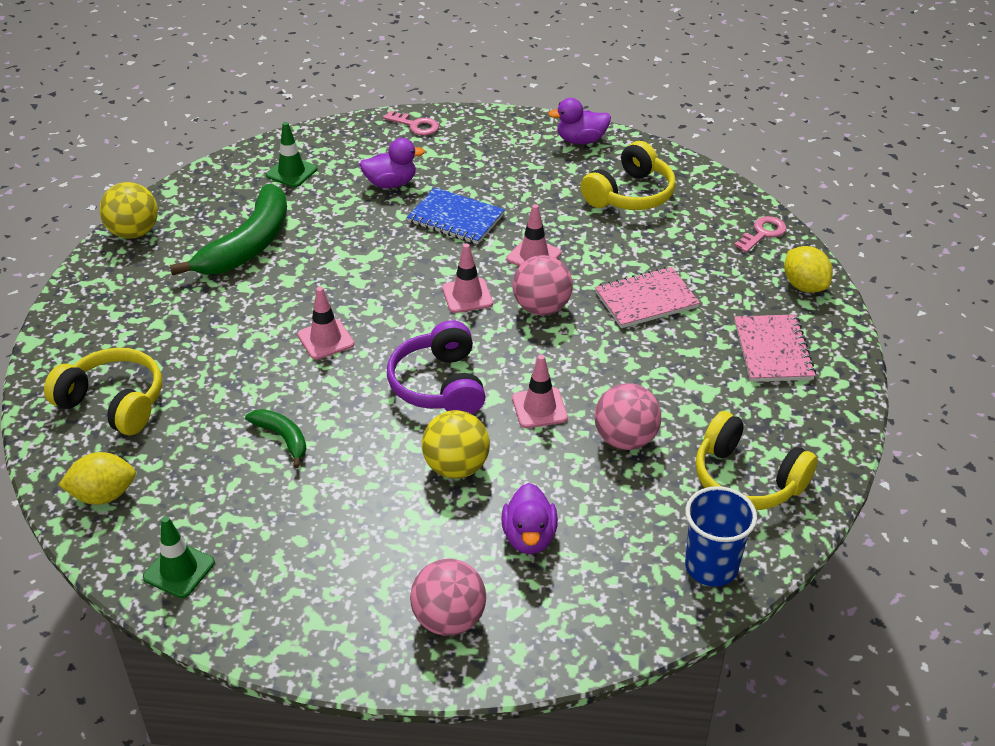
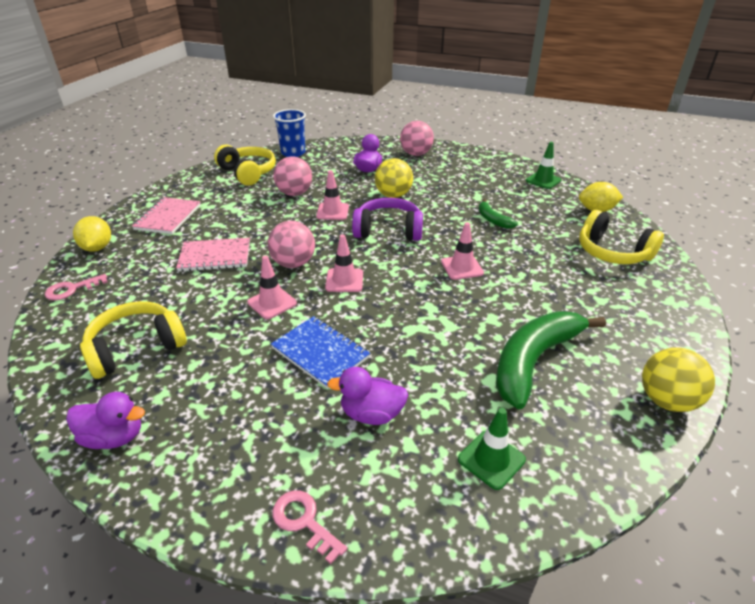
camera: 165 degrees left, 5 degrees down
(439, 385) = (388, 230): purple headphones -> purple headphones turned 90 degrees counterclockwise

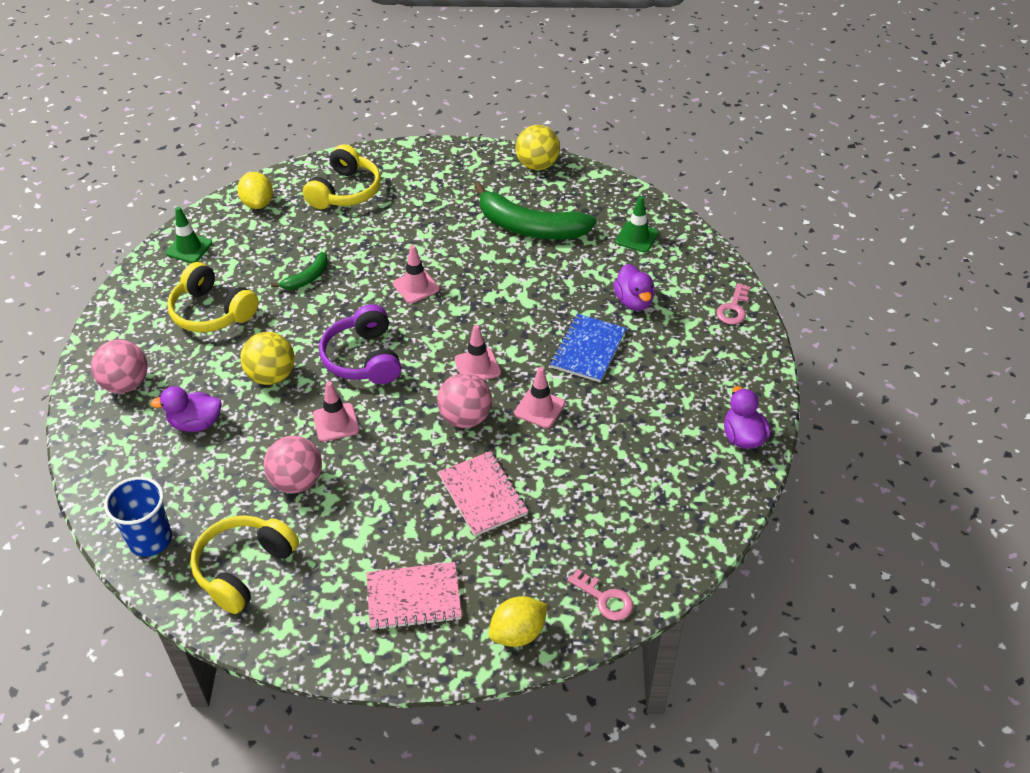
camera: 110 degrees left, 10 degrees up
(136, 348) = (653, 480): yellow headphones -> yellow headphones (212, 312)

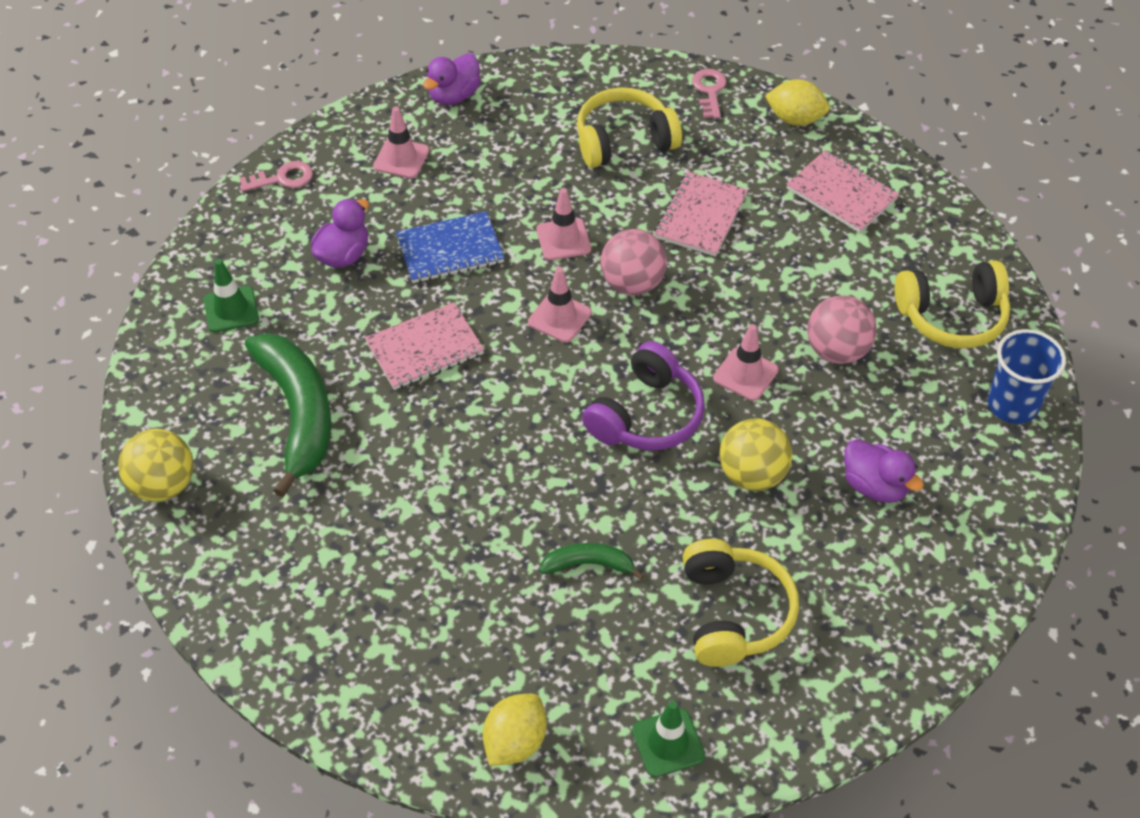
camera: 130 degrees left, 5 degrees up
(126, 384) = (906, 597): pink ball -> none
(345, 191) = (399, 658): yellow headphones -> yellow headphones (624, 141)
(416, 286) = (499, 449): pink traffic cone -> pink traffic cone (401, 158)
(520, 296) = (424, 348): none -> pink notebook

